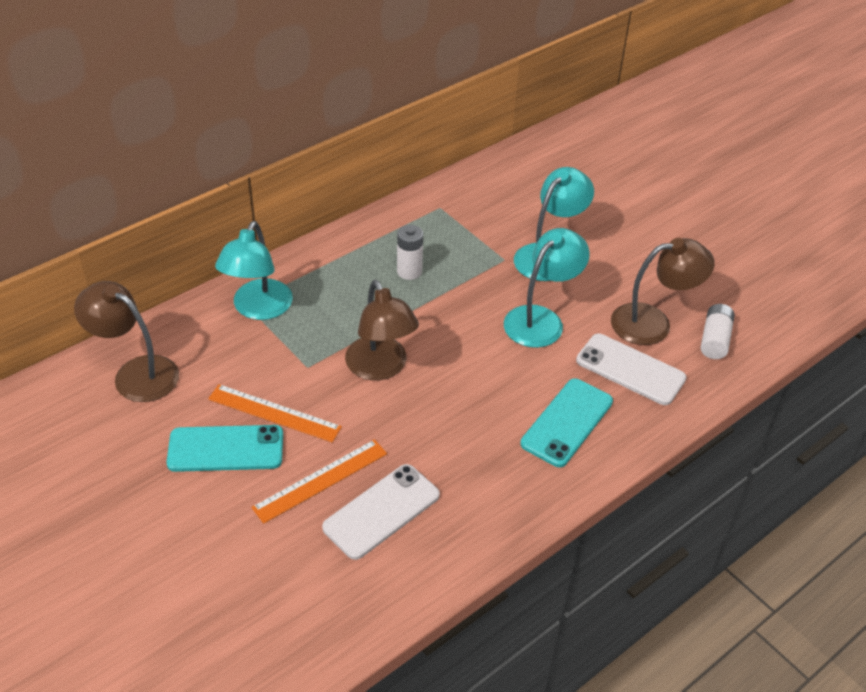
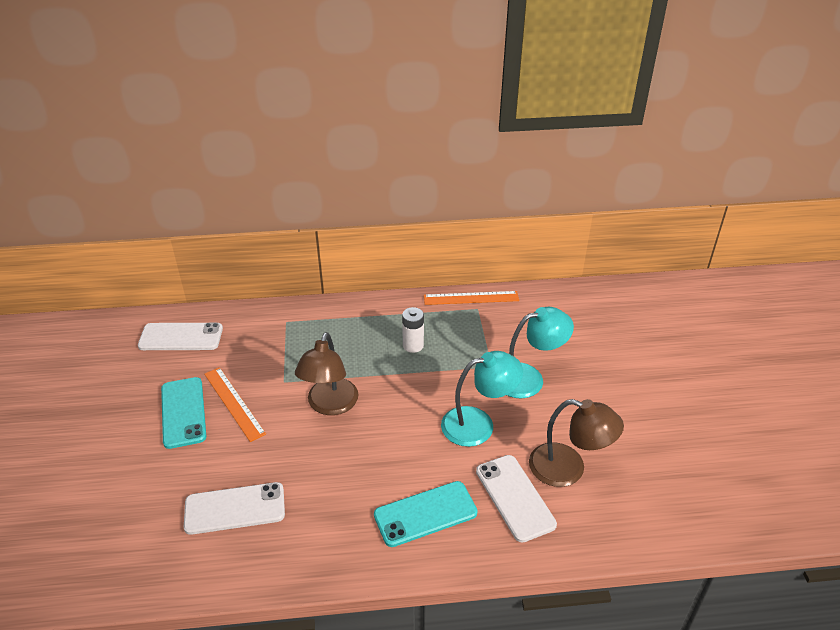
camera: 35 degrees right, 5 degrees down
(136, 373) = (181, 337): brown lamp -> white phone
(226, 449) = (183, 412): turquoise phone -> turquoise phone turned 45 degrees clockwise
(258, 309) = (290, 328): turquoise lamp -> none
(321, 480) = (218, 464): orange ruler -> orange ruler (471, 298)
(714, 340) = (611, 508): white battery -> none

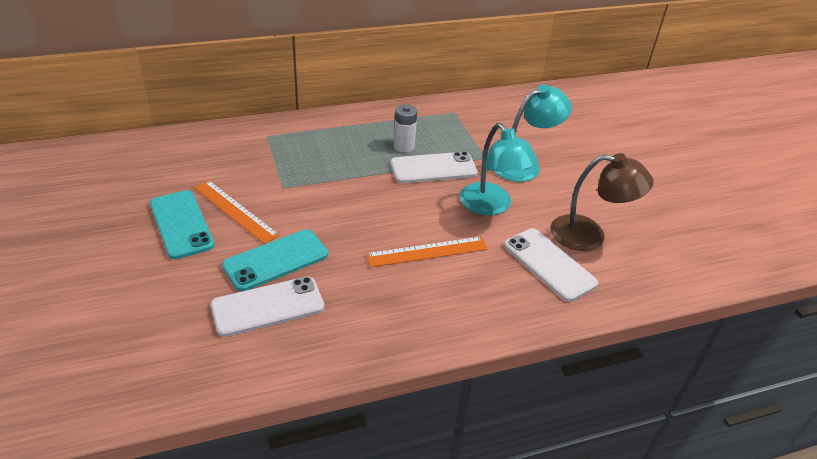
camera: 15 degrees left, 0 degrees up
(181, 337) = (157, 157): white phone -> white phone (433, 168)
(330, 405) = (338, 204): brown lamp -> none
(425, 514) = (468, 288): turquoise phone -> turquoise phone (276, 260)
(471, 298) = (445, 104): orange ruler -> orange ruler (427, 252)
(478, 424) = (491, 206): turquoise lamp -> turquoise lamp turned 90 degrees clockwise

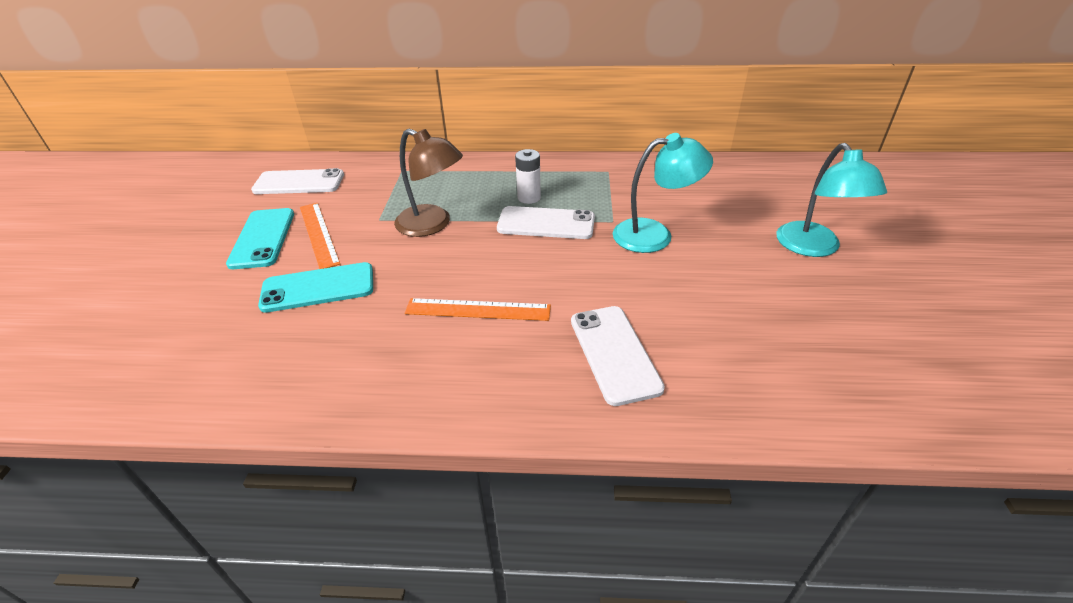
camera: 25 degrees right, 0 degrees up
(268, 306) = (274, 333): white phone -> white phone (299, 183)
(491, 206) = (585, 273): turquoise lamp -> turquoise lamp (813, 248)
(589, 235) = (689, 328): brown lamp -> brown lamp (432, 225)

